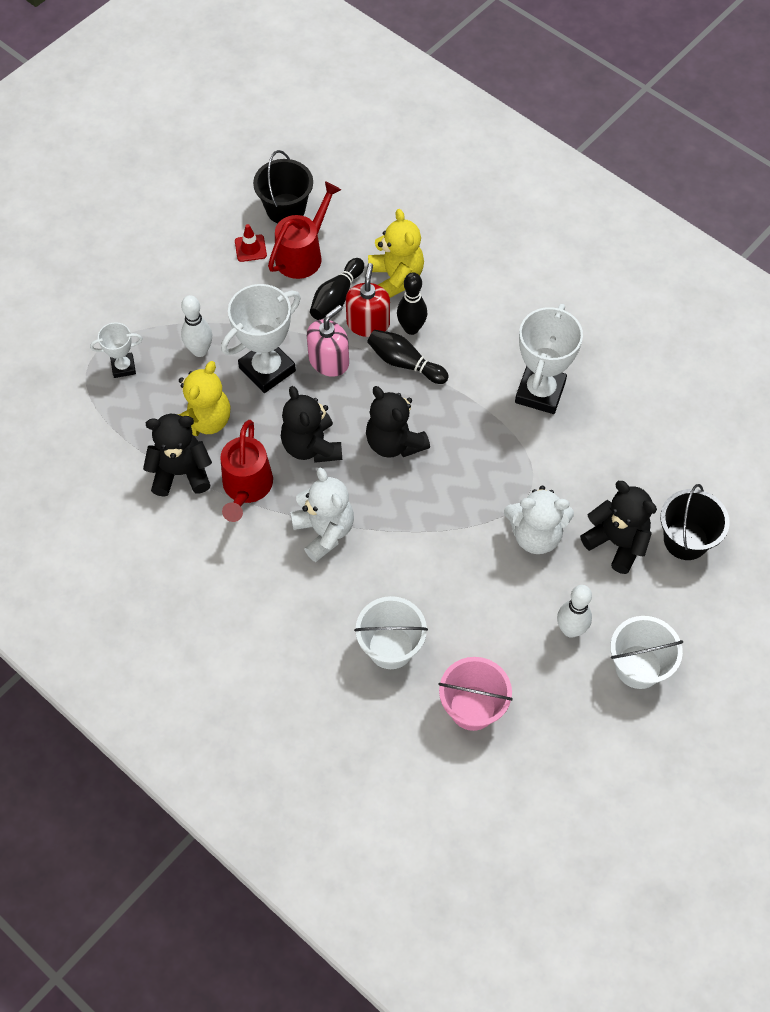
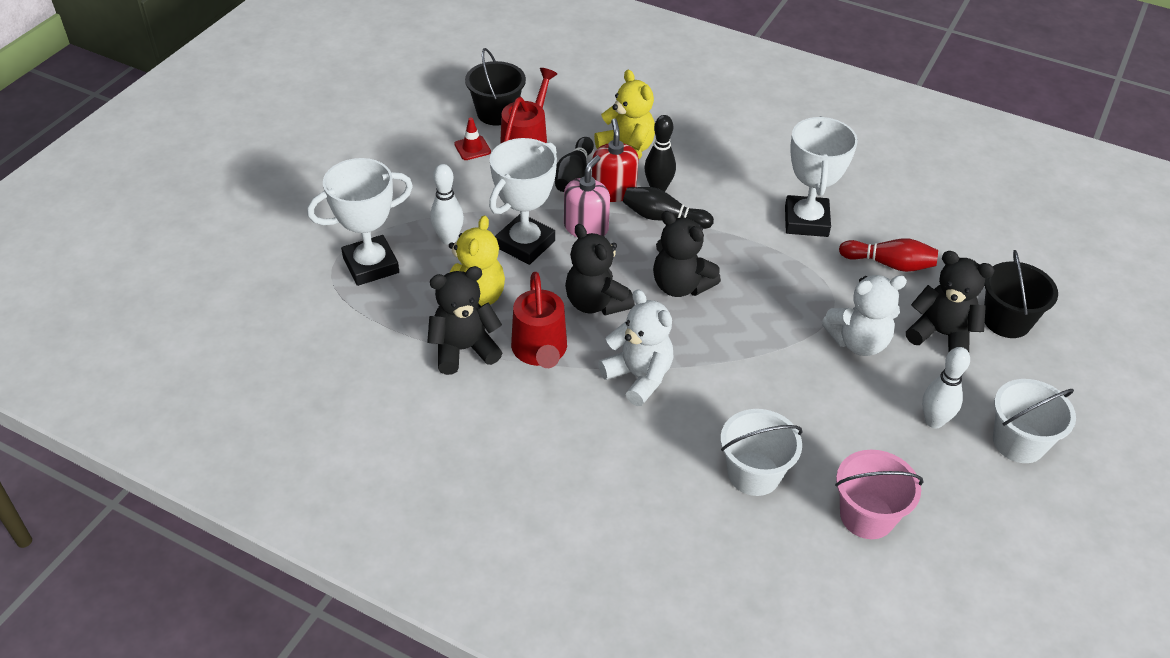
camera: 15 degrees left, 15 degrees down
(123, 367) = (371, 265): white trophy -> white trophy, size x1.86
(600, 456) = (889, 264): none -> red bowling pin

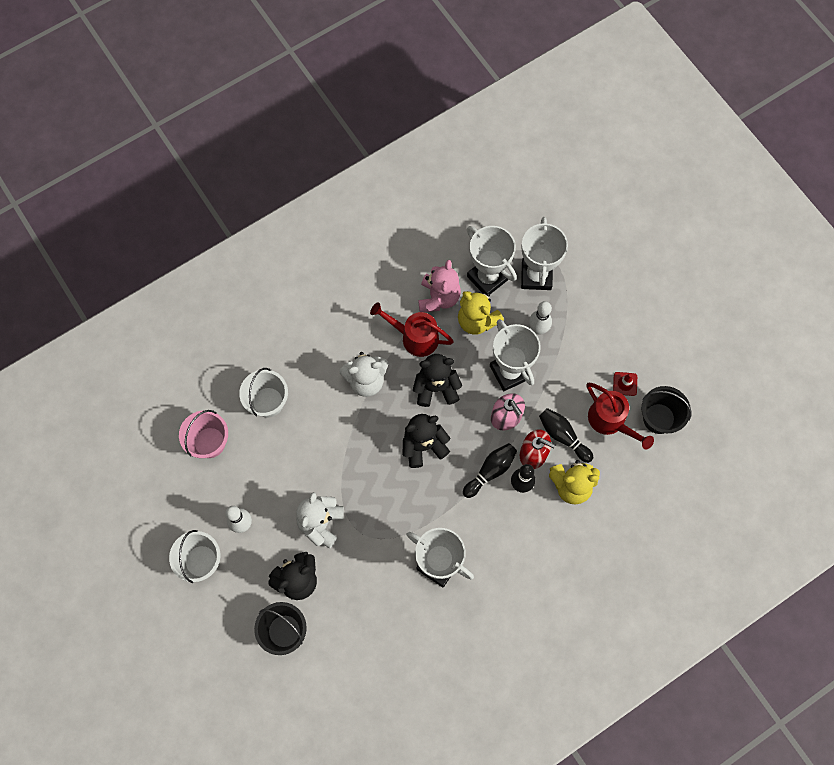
camera: 120 degrees right, 25 degrees up
(402, 311) = (487, 278): none -> white trophy
(464, 349) = (438, 298): black teddy bear -> pink teddy bear
(889, 264) = (371, 592): red bowling pin -> none

